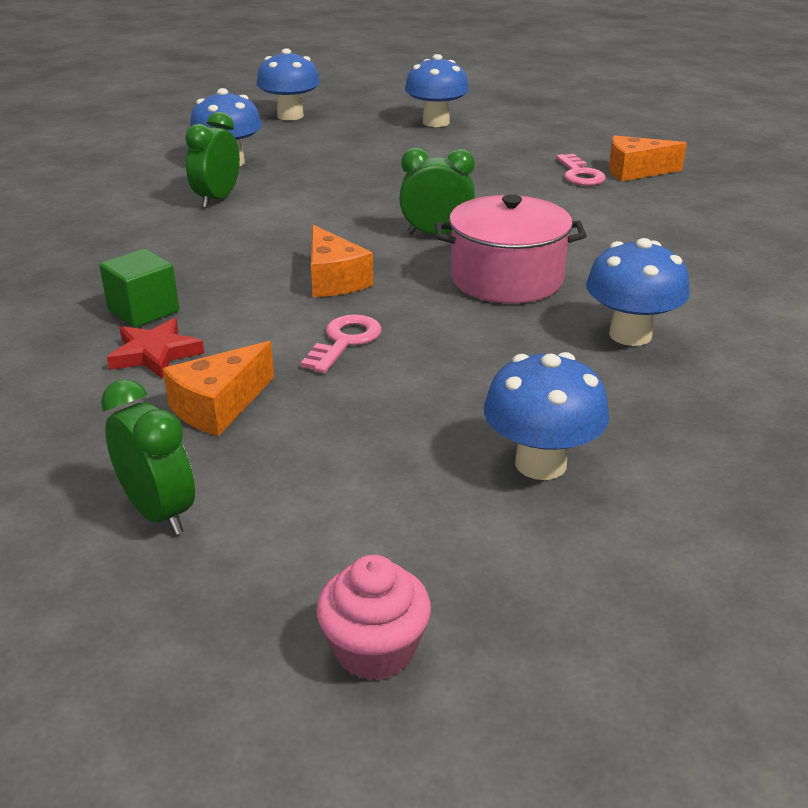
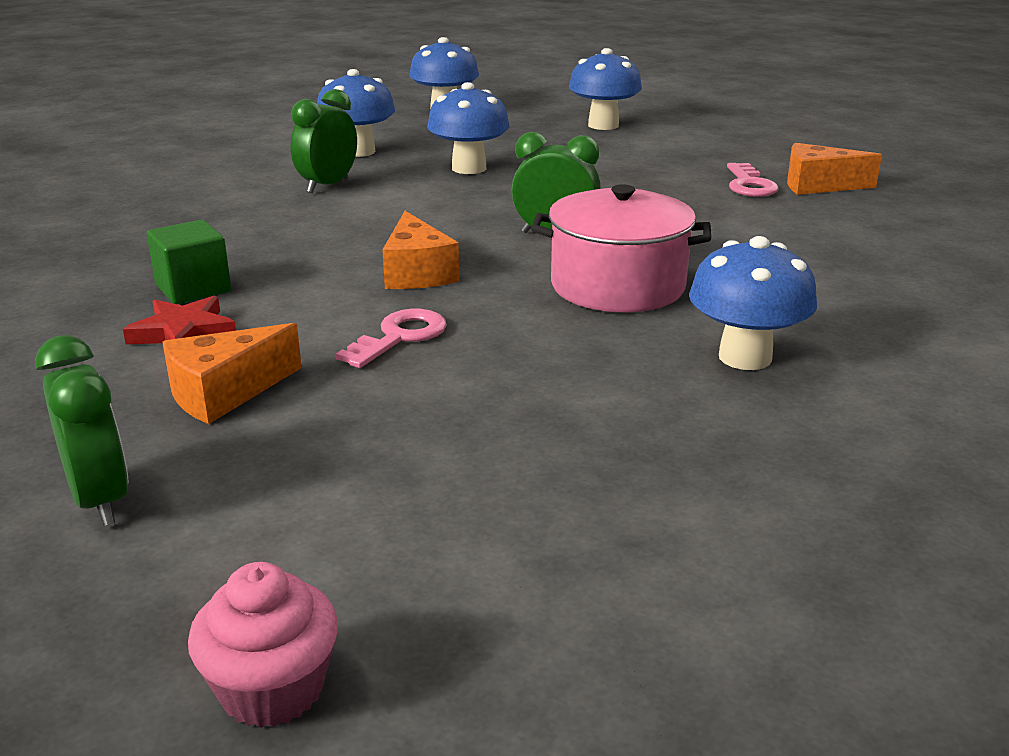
camera: 10 degrees right, 5 degrees down
(540, 464) = (574, 492): blue mushroom -> blue mushroom (469, 168)

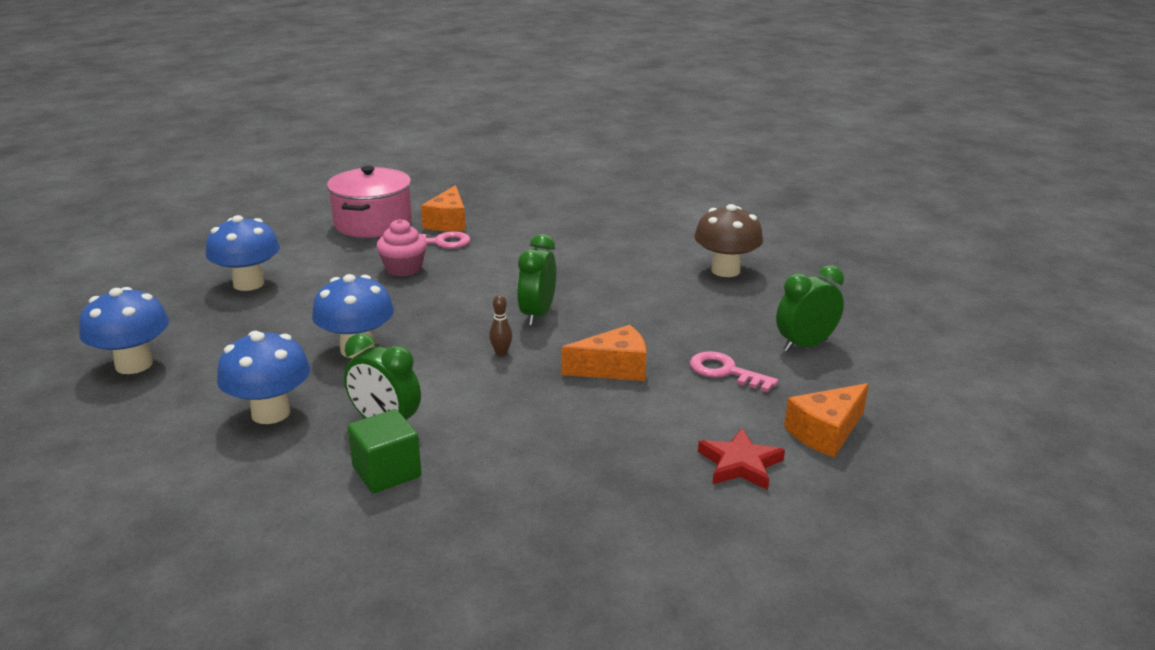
camera: 90 degrees left, 0 degrees up
(100, 500) = (967, 460): green clock -> green clock (805, 345)
(193, 288) = (654, 472): green cube -> green cube (386, 472)
(224, 392) = (825, 432): orange cheese -> orange cheese turned 90 degrees clockwise
(272, 689) = (1064, 388): pink cupcake -> pink cupcake (403, 269)
(459, 221) = (501, 353): none -> brown bowling pin
(617, 286) = (632, 298): pink pot -> pink pot (373, 223)
(745, 357) = (725, 270): blue mushroom -> brown mushroom

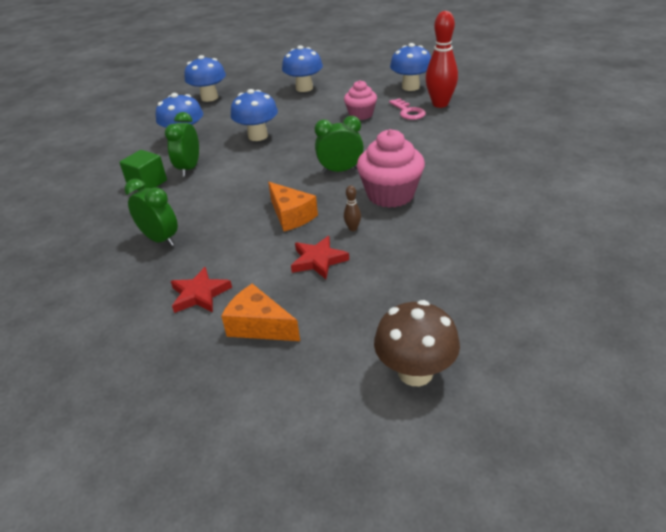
camera: 70 degrees right, 10 degrees up
(373, 223) = (410, 87): pink pot -> blue mushroom
(448, 222) = (440, 104): orange cheese -> red bowling pin
(501, 353) = (283, 174): brown bowling pin -> brown bowling pin (353, 228)
(627, 301) = (390, 195): none -> pink cupcake
(725, 270) = (488, 221): brown mushroom -> brown mushroom (415, 372)
(725, 372) = (318, 260): pink key -> red star
(805, 345) = (390, 289): green clock -> green clock (160, 239)

